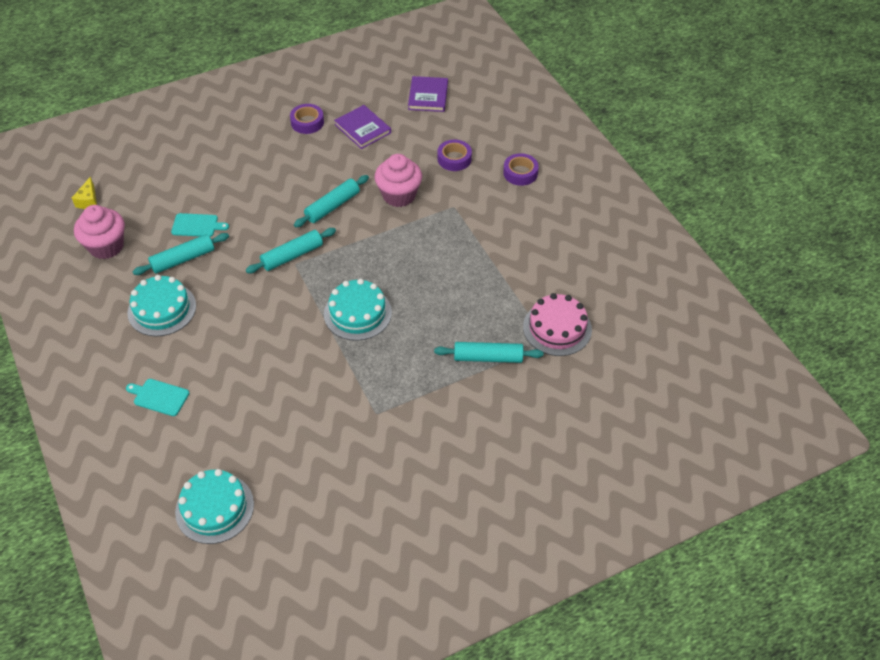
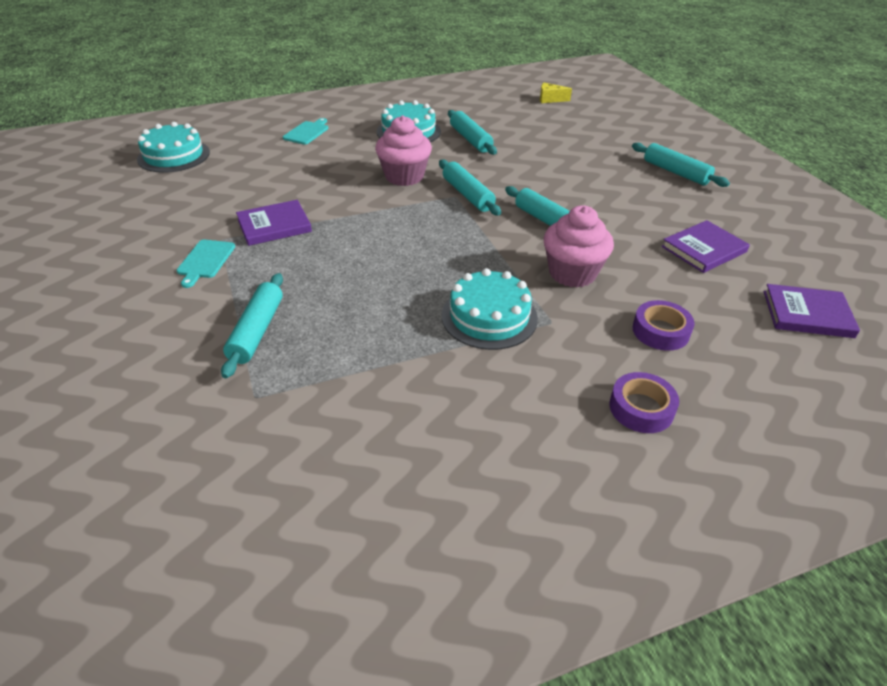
camera: 95 degrees right, 10 degrees down
(106, 246) = (491, 108): pink cupcake -> pink cupcake (404, 176)
(197, 225) = (517, 145): turquoise cutting board -> turquoise cutting board (205, 261)
(250, 129) = (676, 172): none -> turquoise rolling pin
(307, 122) = (701, 208): purple tape -> none
(351, 380) = (274, 225): none -> purple book
(357, 313) = (370, 233): turquoise cake -> turquoise cake (489, 316)
(557, 328) = (279, 412): pink cake -> none

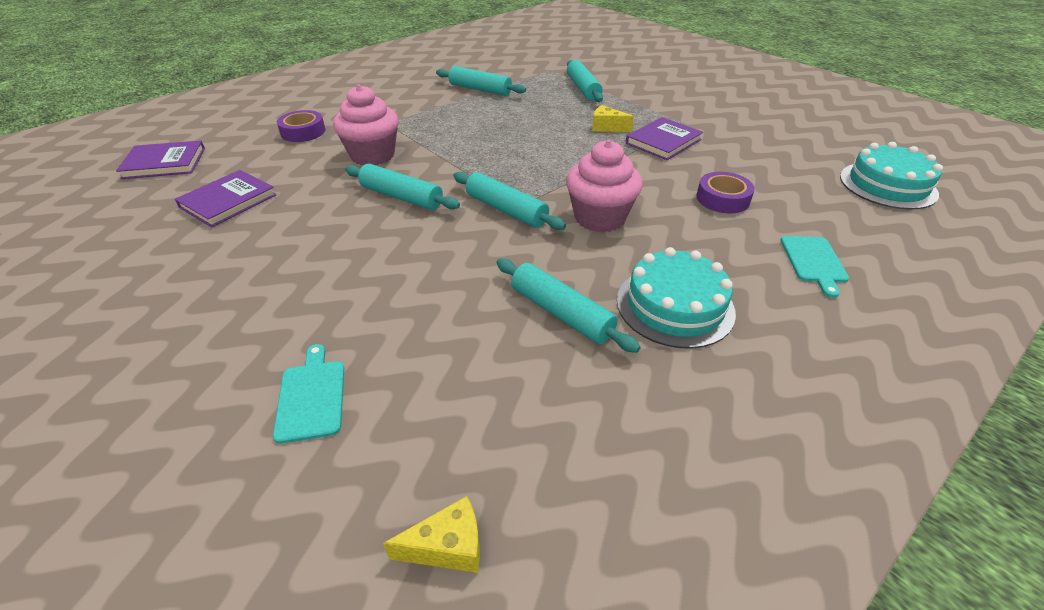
camera: 160 degrees right, 0 degrees up
(205, 261) = (674, 111): turquoise cutting board -> turquoise cutting board (311, 397)
(306, 255) = (607, 127): none -> yellow cheese
(489, 316) = (435, 118): turquoise cake -> none
(641, 408) = (329, 98): purple tape -> purple tape (722, 199)
(676, 172) = (199, 320): turquoise rolling pin -> turquoise rolling pin (480, 89)

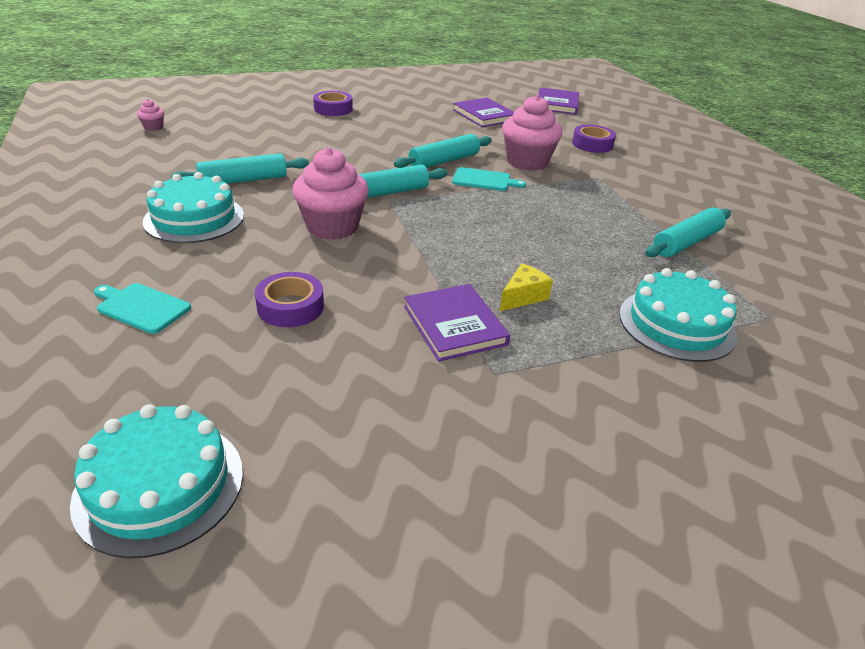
camera: 110 degrees right, 5 degrees down
(241, 338) = (333, 109): none -> purple tape
(311, 397) = (270, 117): turquoise cutting board -> turquoise cutting board (484, 180)
(448, 547) = (153, 127): yellow cheese -> pink cupcake
(583, 88) = (676, 324): turquoise rolling pin -> turquoise cake

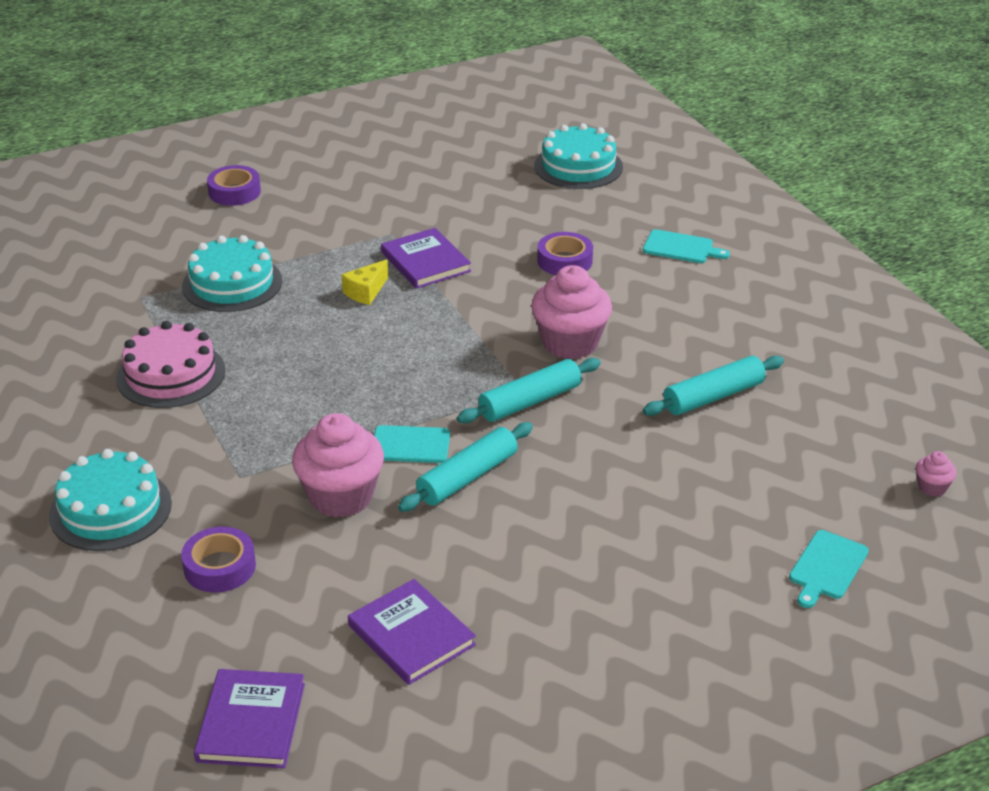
camera: 175 degrees right, 0 degrees up
(194, 218) = (719, 334): turquoise cake -> turquoise cake (110, 509)
(255, 111) = (827, 567): none -> turquoise cutting board
(333, 109) = (700, 602): purple tape -> purple tape (234, 192)
(686, 242) = (171, 374): turquoise rolling pin -> pink cake

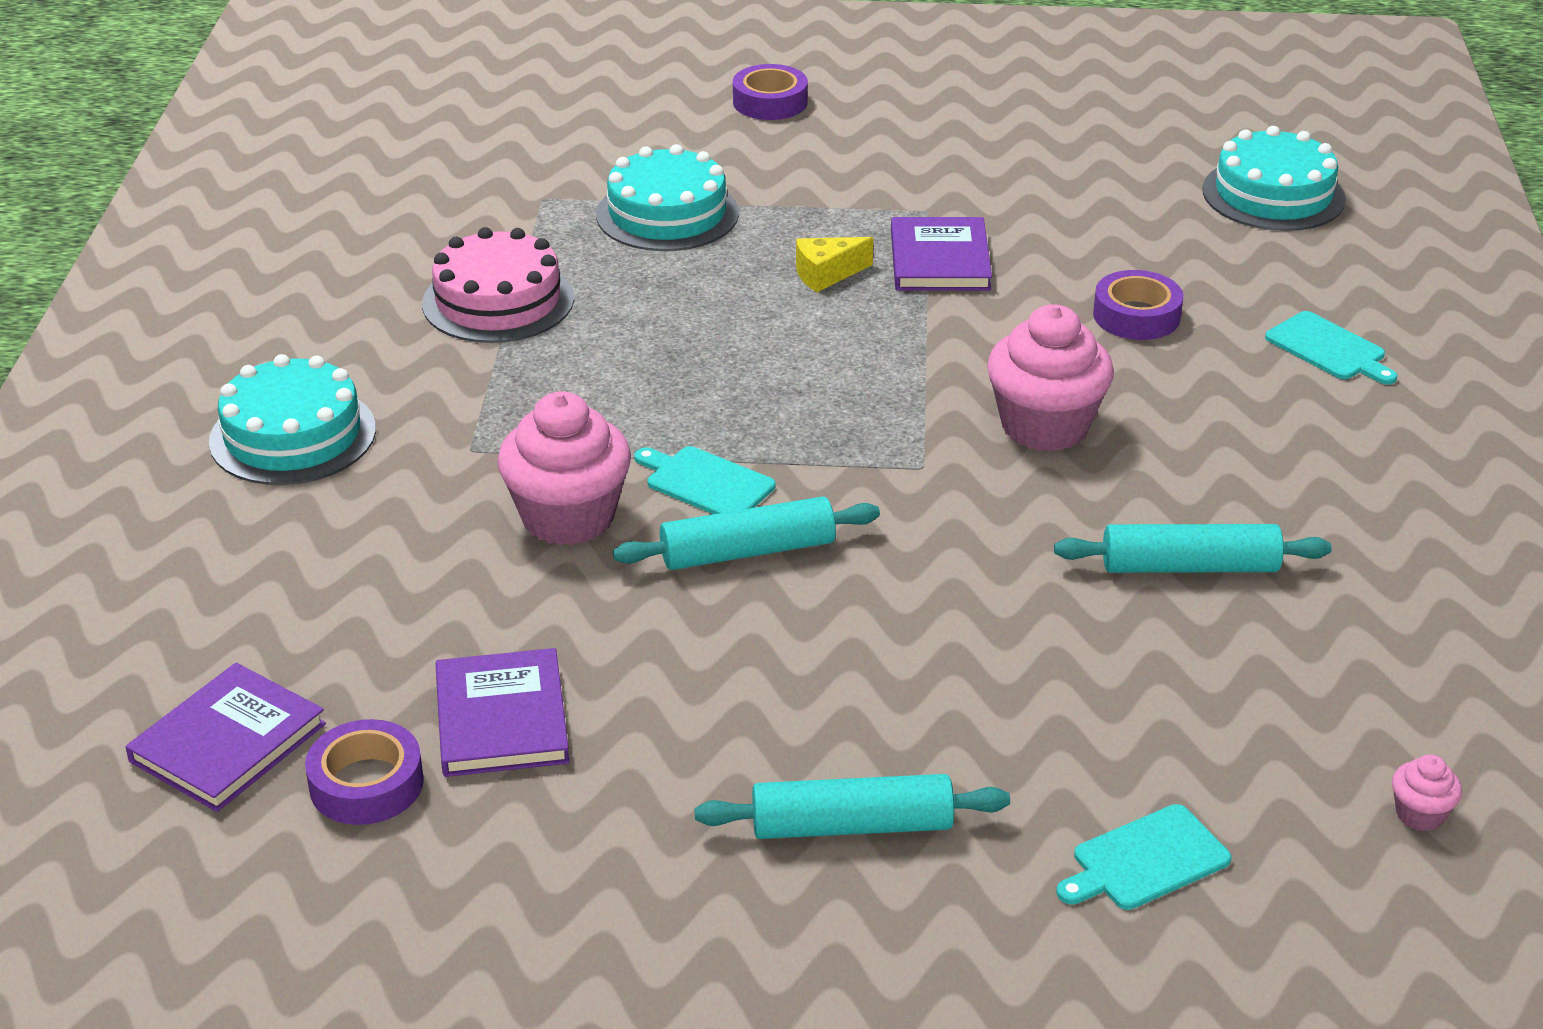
camera: 30 degrees right, 0 degrees up
(220, 567) = (353, 548): purple tape -> purple tape (366, 784)
(530, 401) = (918, 484): turquoise rolling pin -> turquoise rolling pin (851, 825)

